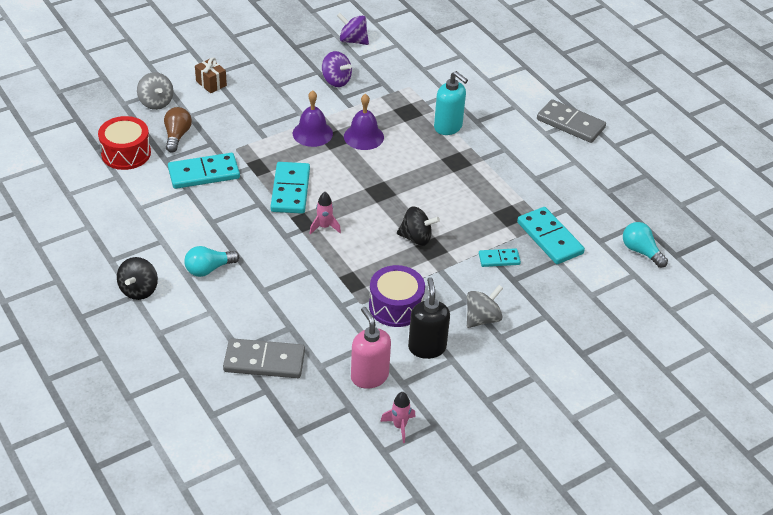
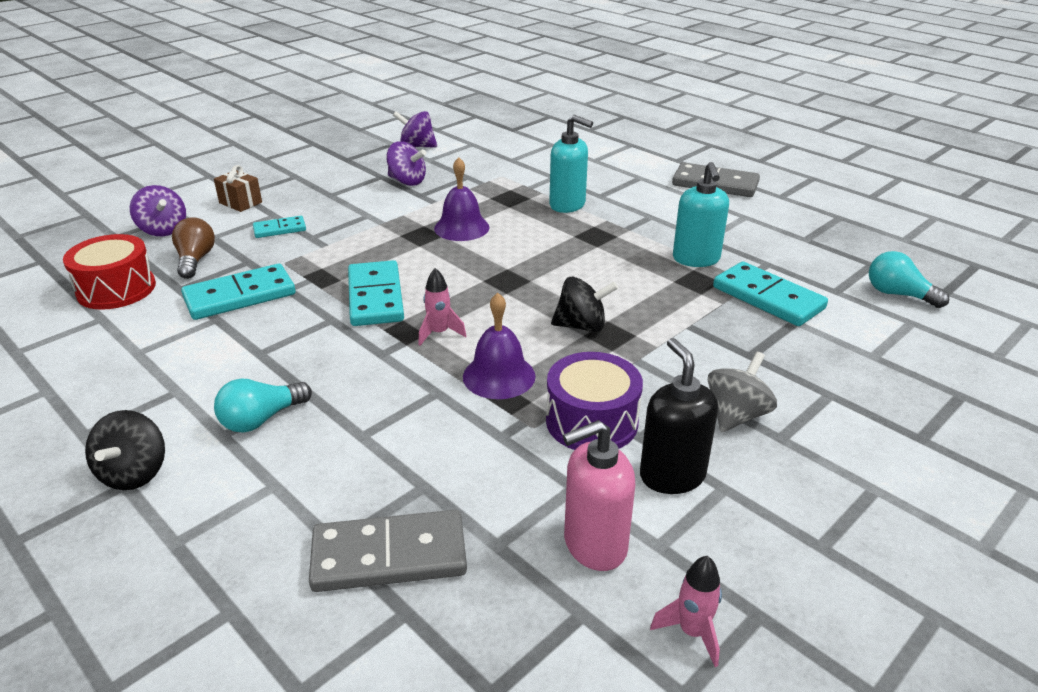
camera: 10 degrees left, 10 degrees down
(156, 103) = (163, 230): grey spinning top -> purple spinning top
(312, 133) = (391, 233): purple bell -> purple bell (499, 376)
(369, 376) = (594, 545): pink soap dispenser -> pink soap dispenser turned 75 degrees counterclockwise
(499, 259) = (714, 333): turquoise domino -> turquoise domino (279, 229)
(518, 196) = (696, 259): none -> turquoise soap dispenser

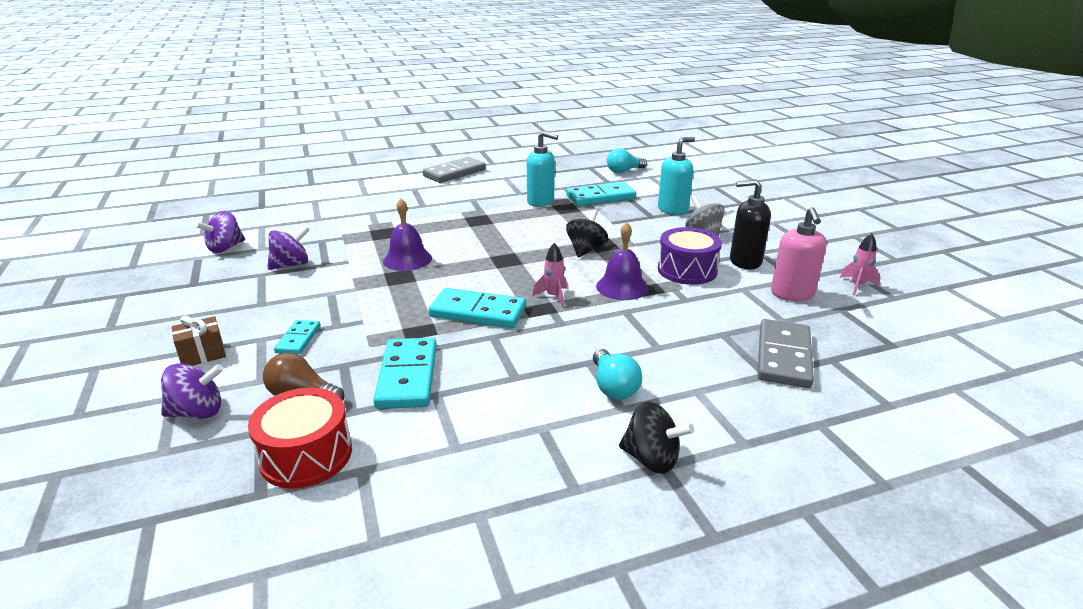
camera: 65 degrees left, 5 degrees down
(567, 205) = (423, 218): turquoise soap dispenser -> turquoise soap dispenser (673, 210)

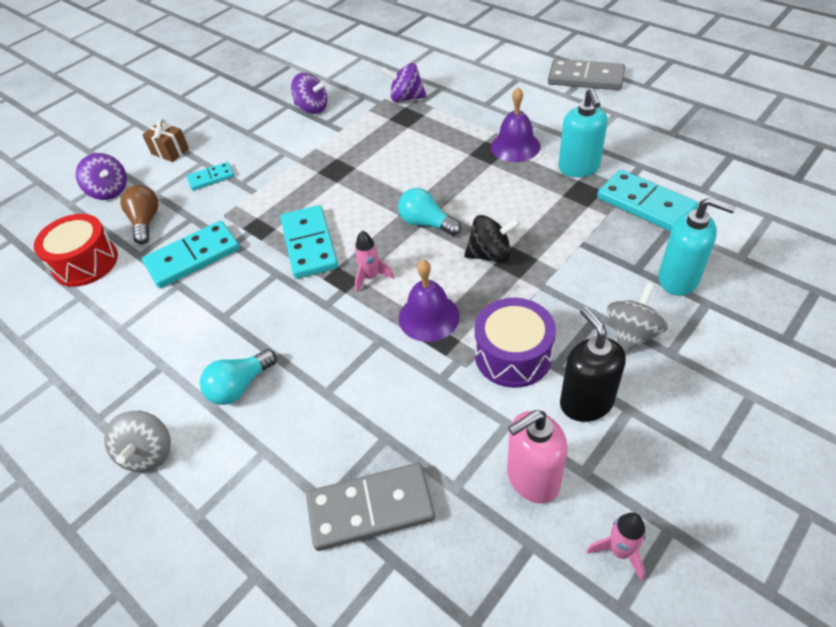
camera: 65 degrees right, 20 degrees up
(225, 248) = (313, 65): purple spinning top -> purple spinning top (406, 98)
(407, 259) = (370, 156): purple bell -> purple bell (515, 146)
(624, 171) = (756, 187): turquoise light bulb -> turquoise light bulb (426, 223)
(651, 459) = (148, 453): black spinning top -> grey spinning top

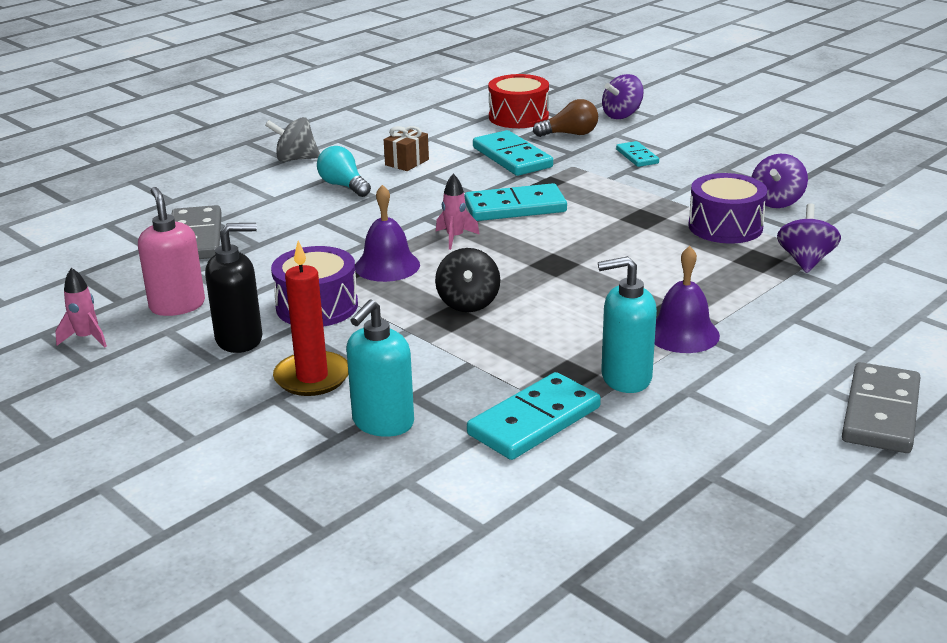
camera: 90 degrees right, 20 degrees down
(170, 151) = (688, 134): brown gift -> brown gift (407, 162)
(353, 130) = (725, 226): none -> purple drum
(426, 223) = (533, 268): turquoise light bulb -> none
(632, 334) = (312, 377): grey spinning top -> red candle

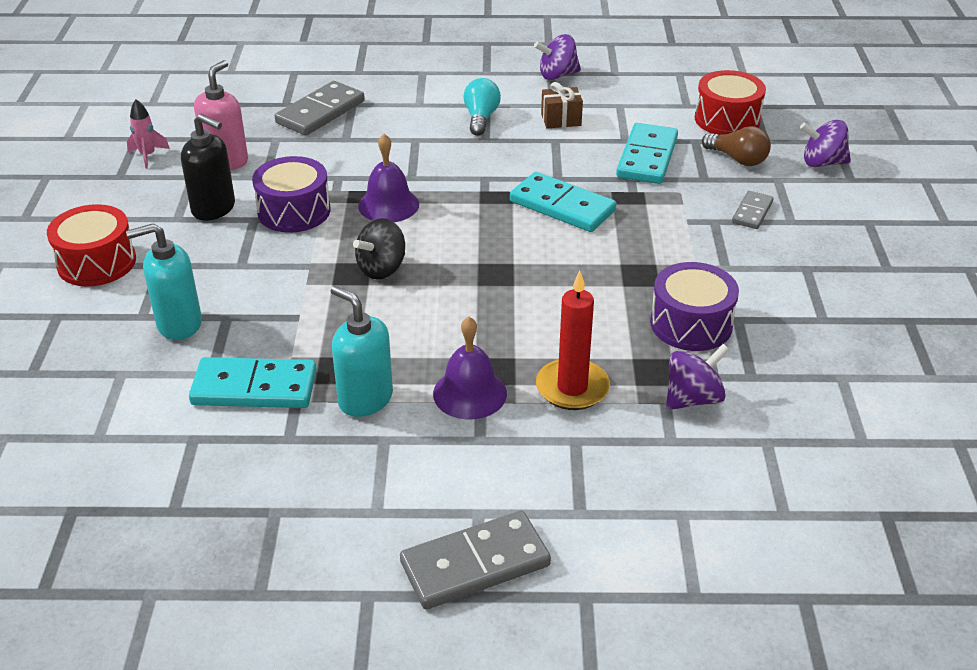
camera: 45 degrees right, 10 degrees up
(208, 429) = (97, 262): none -> red drum
(295, 159) = (491, 76): grey spinning top -> none
(312, 377) = (201, 264): red candle -> red candle (572, 388)
(455, 238) = (472, 208): pink rocket -> none
(637, 156) = (752, 212): turquoise domino -> grey domino
(776, 202) = (786, 328): purple spinning top -> purple spinning top (557, 75)

